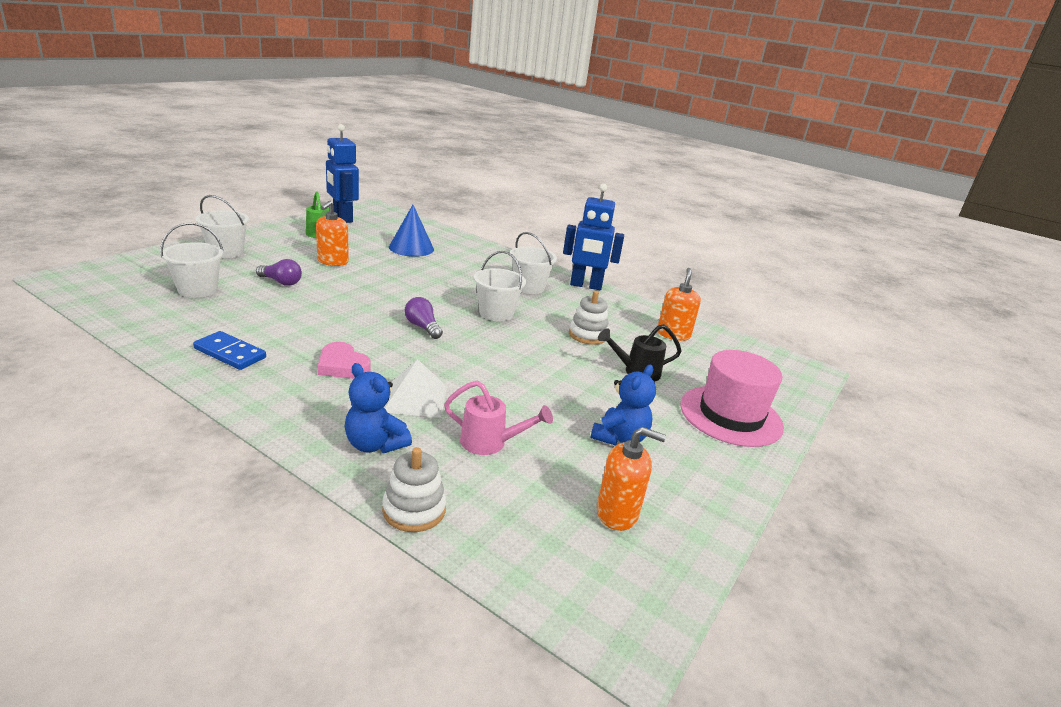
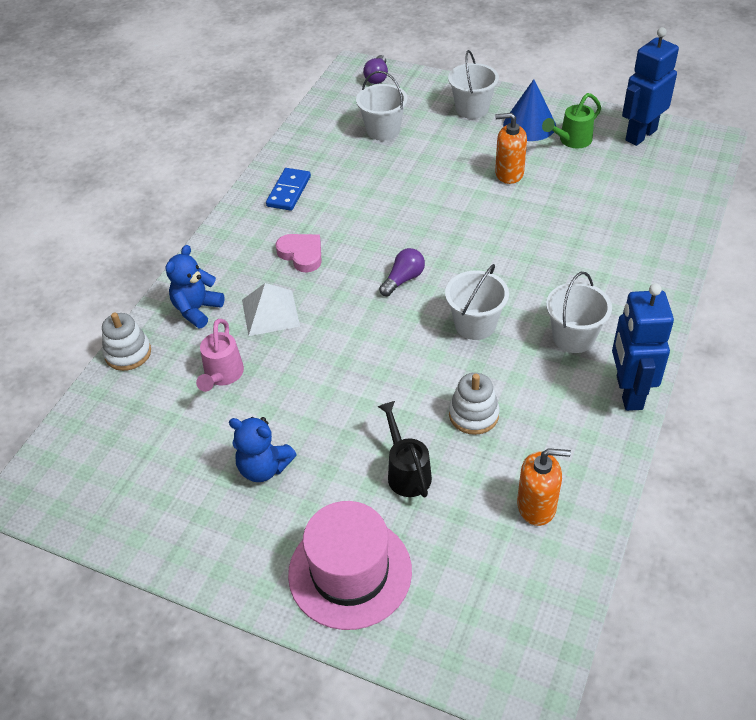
camera: 85 degrees right, 20 degrees up
(281, 282) = (433, 163): purple light bulb -> purple light bulb (377, 77)
(342, 365) = (301, 254): pink heart -> pink heart turned 105 degrees clockwise
(411, 248) = (603, 211): blue cone -> blue cone (529, 125)
(617, 513) = (152, 476): orange soap dispenser -> none

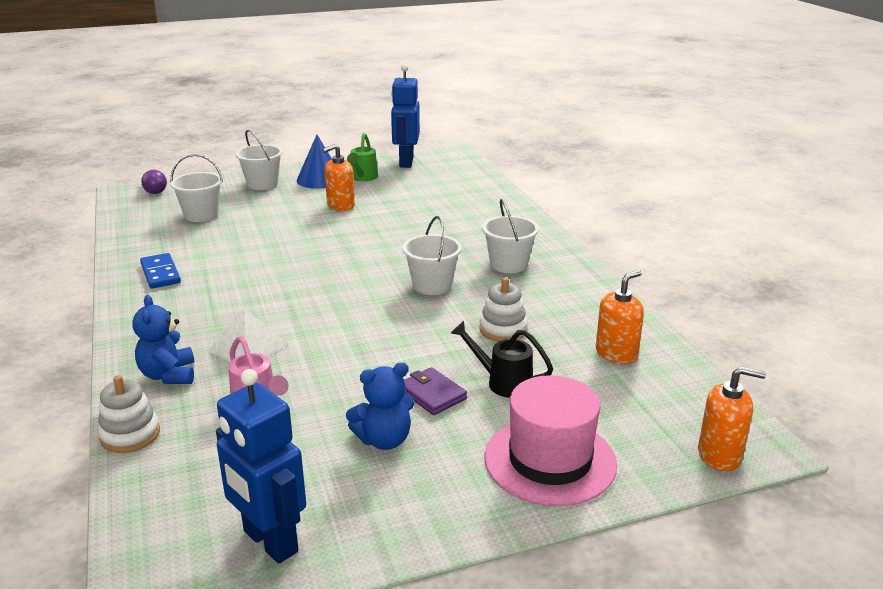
camera: 45 degrees left, 20 degrees down
(301, 254) = (227, 303): pink heart -> none
(342, 447) = (432, 394): none -> purple wallet
(403, 279) = (340, 284): purple light bulb -> none
(482, 670) = (719, 455): none -> orange soap dispenser
(628, 392) = (583, 275): blue robot -> blue robot (269, 542)

